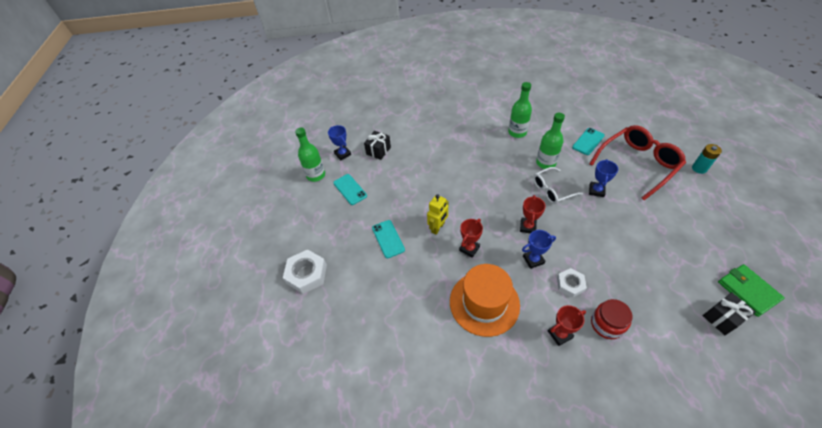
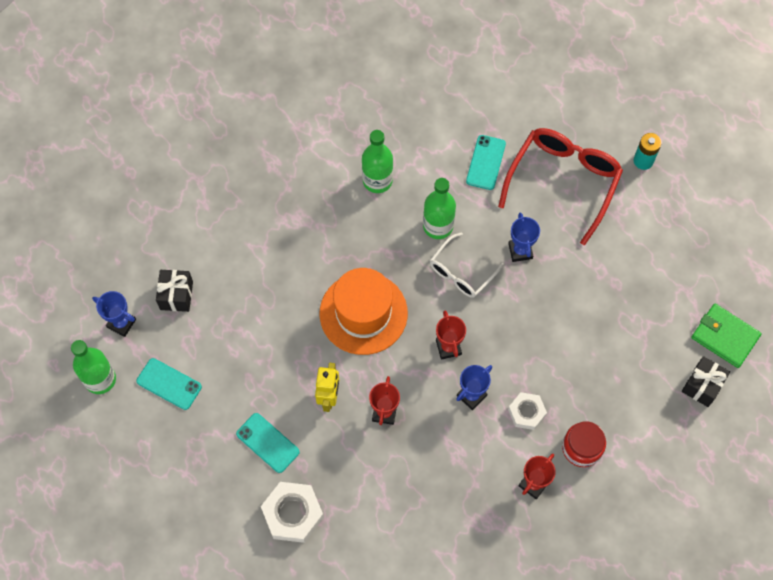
camera: 30 degrees left, 15 degrees up
(306, 274) = (182, 542): white nut -> white nut (293, 514)
(484, 303) = (432, 482): orange hat -> orange hat (363, 313)

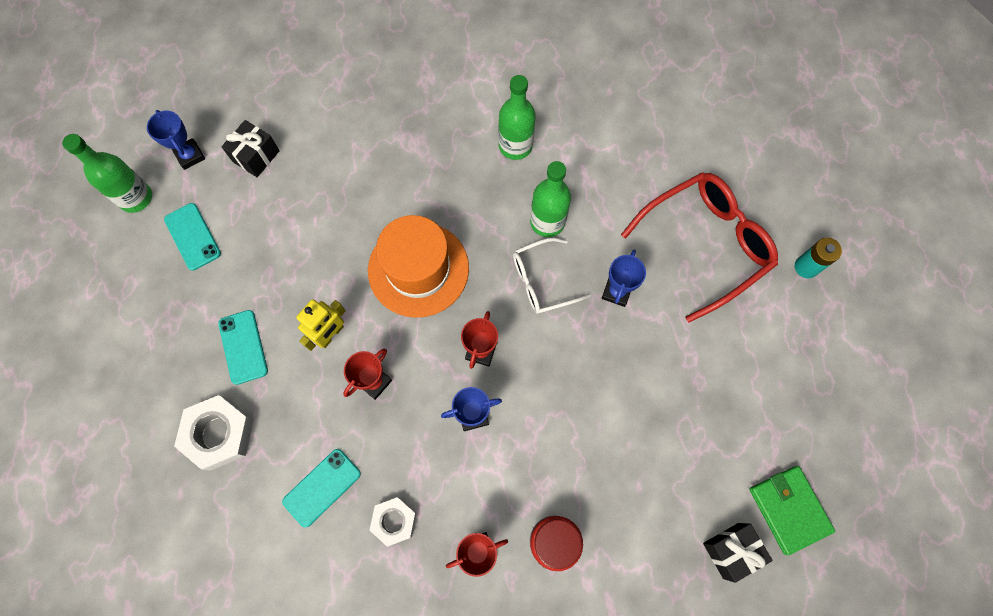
camera: 30 degrees right, 5 degrees up
(485, 162) = (635, 183): turquoise phone -> turquoise phone (322, 487)
(526, 412) = (519, 467): white nut -> white nut (394, 521)

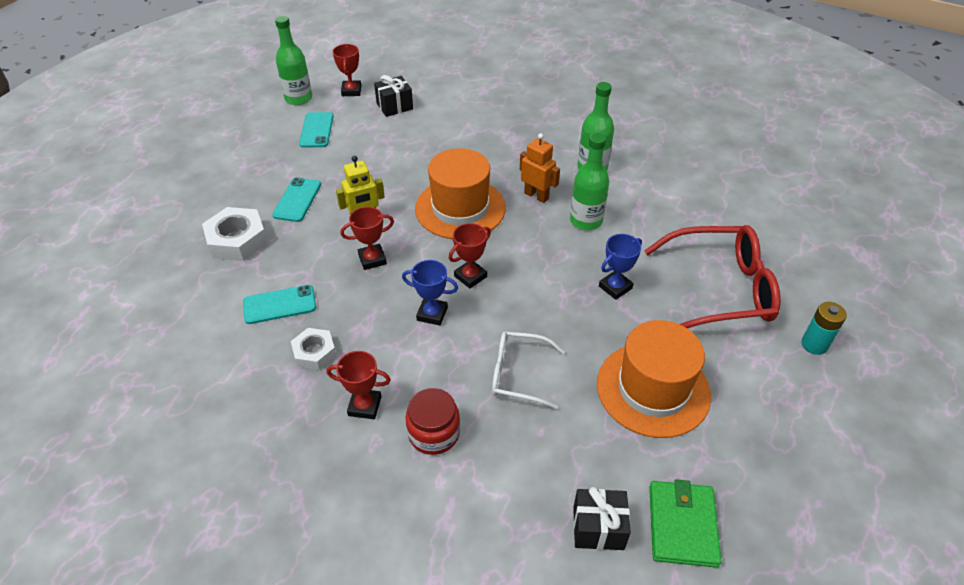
camera: 30 degrees right, 25 degrees down
(190, 156) = (351, 91): blue trophy -> red trophy
(483, 213) = (536, 196): none -> orange robot
(542, 281) = (554, 254): white glasses -> white glasses (518, 374)
(704, 389) = (653, 389): none -> orange hat

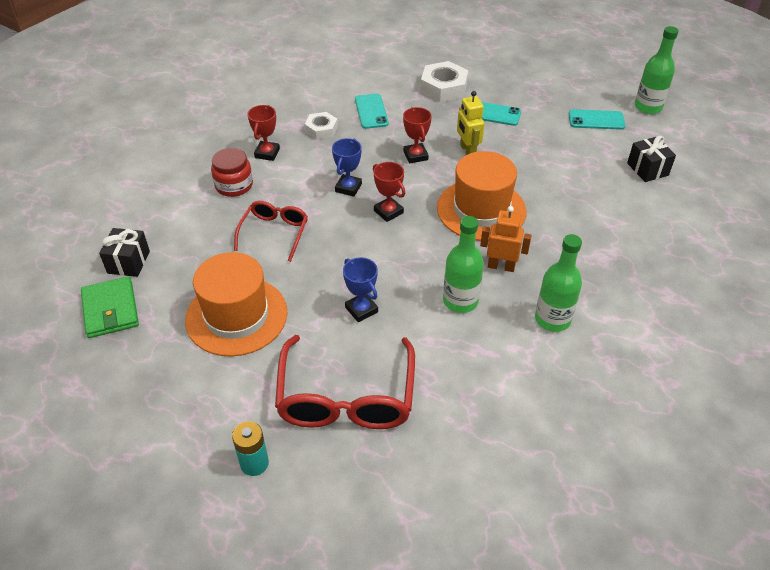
camera: 95 degrees right, 0 degrees up
(351, 91) = (670, 140): red trophy -> none
(518, 374) = (274, 233): white glasses -> red glasses
(536, 196) = (501, 266): orange robot -> orange robot turned 120 degrees counterclockwise
(682, 525) = (110, 310): green wallet -> green wallet turned 60 degrees clockwise

